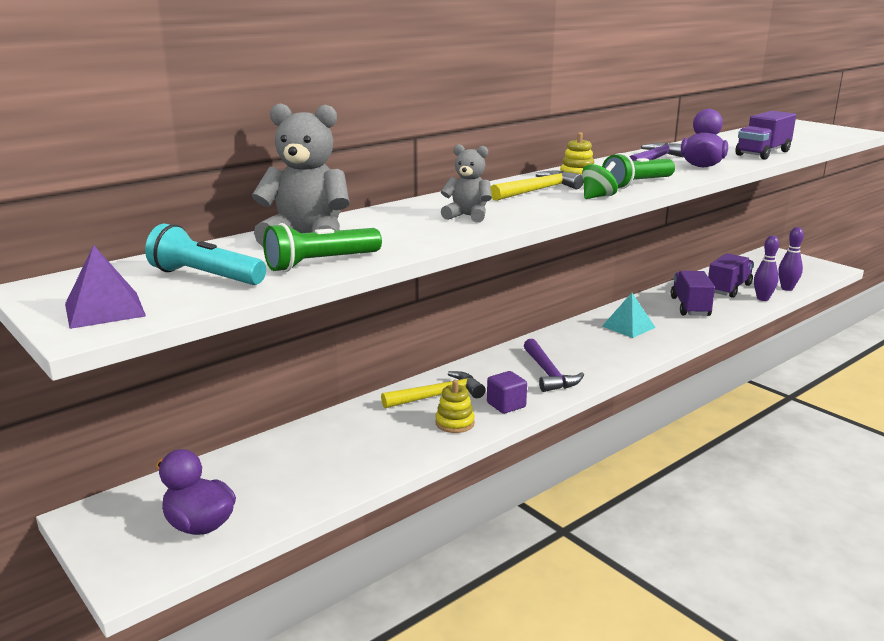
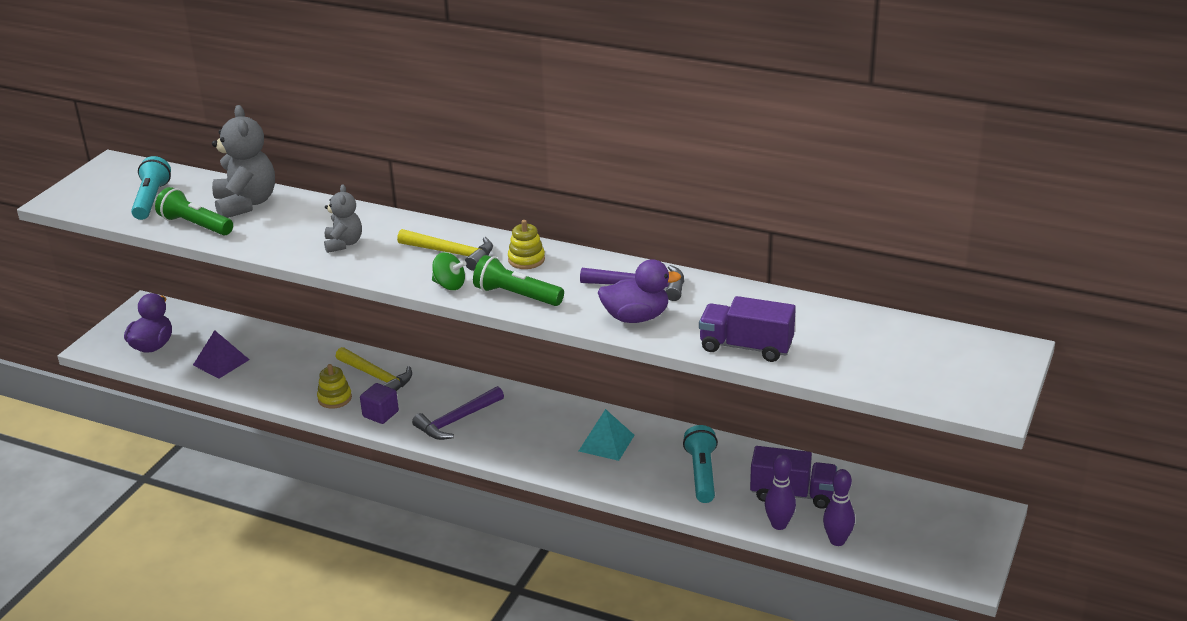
camera: 65 degrees right, 10 degrees up
(105, 310) = (85, 194): purple pyramid -> purple pyramid (221, 362)
(690, 307) = (702, 474): purple truck -> turquoise flashlight

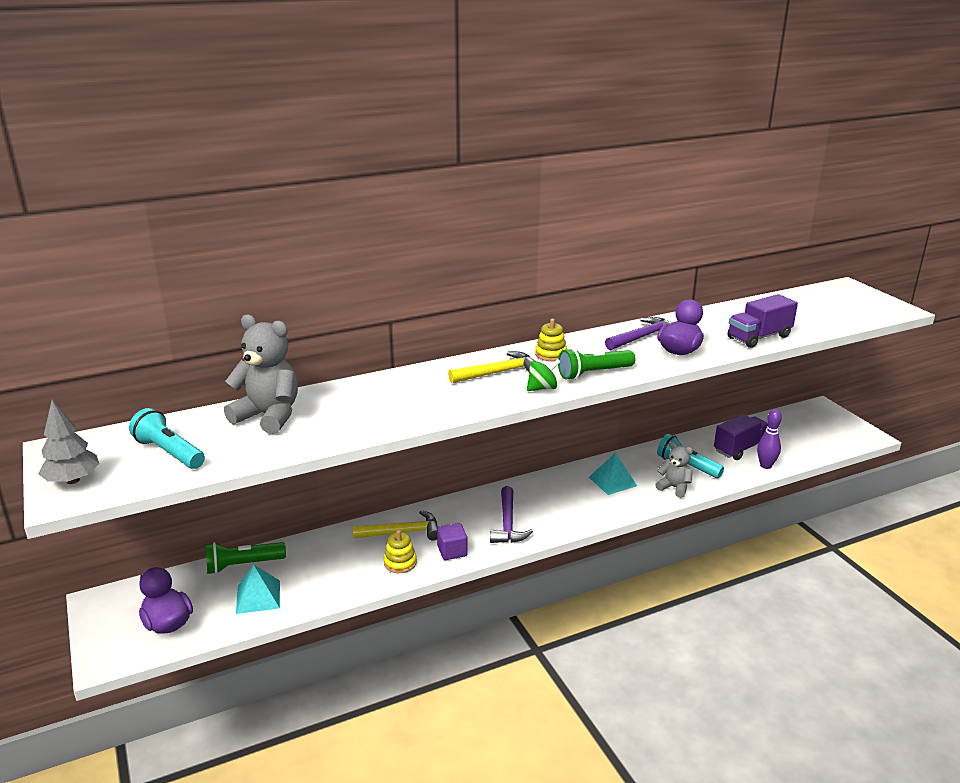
camera: 50 degrees left, 5 degrees down
(81, 191) = (73, 480): none -> grey tree
(195, 225) = (258, 448): green flashlight -> green flashlight (243, 565)
(221, 362) = (258, 596): purple pyramid -> turquoise pyramid
(343, 244) = (412, 402): grey teddy bear -> grey teddy bear (674, 488)
(837, 541) = (800, 456): purple bowling pin -> none

